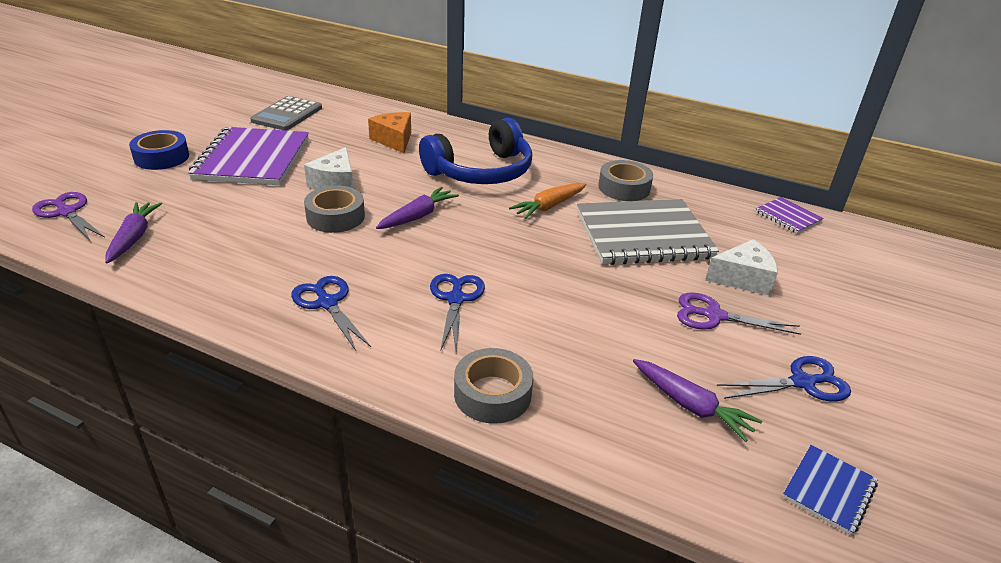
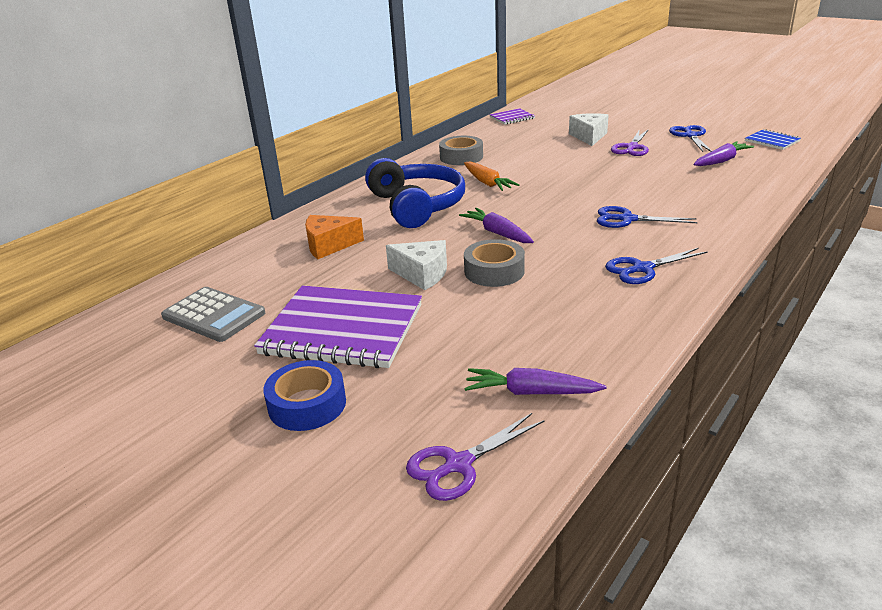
camera: 75 degrees left, 5 degrees down
(492, 394) = (733, 210): grey tape -> none
(643, 235) = (534, 157): grey notebook -> none

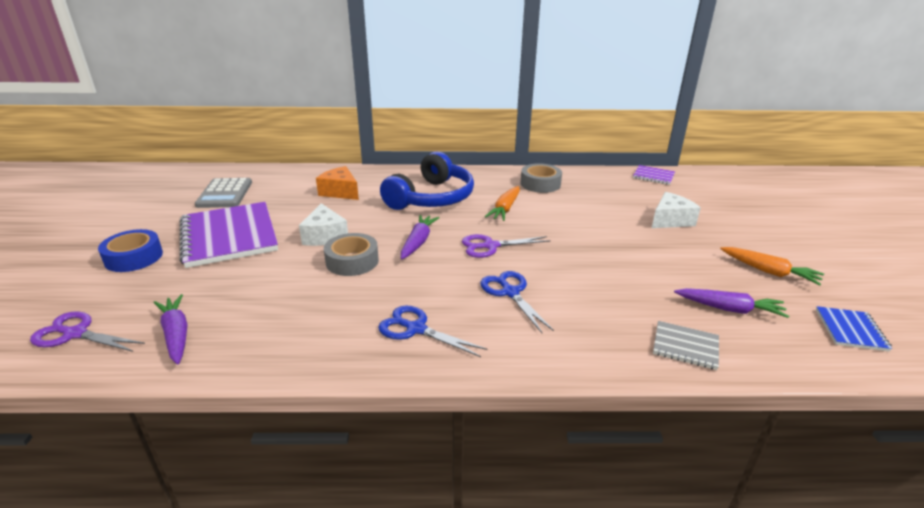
camera: 50 degrees right, 0 degrees up
(632, 147) = (680, 248): purple scissors -> purple scissors (490, 246)
(690, 136) = (769, 271): blue scissors -> orange carrot
(750, 187) = (685, 346): none -> grey notebook

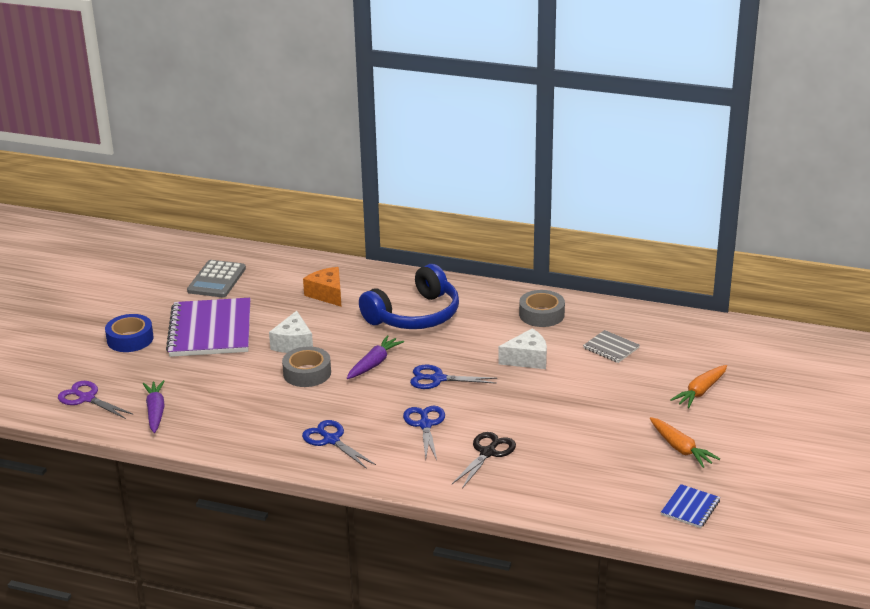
camera: 20 degrees right, 0 degrees up
(490, 246) = (437, 379): purple scissors -> blue scissors
(505, 209) = (480, 340): orange carrot -> orange carrot (700, 392)
(598, 310) = (488, 452): none -> black scissors
(653, 176) = (681, 323): purple notebook -> none
(670, 220) = (641, 381): white cheese -> white cheese (527, 359)
(685, 346) = (533, 492): grey notebook -> grey notebook (611, 348)
(729, 309) = (603, 472): purple carrot -> none

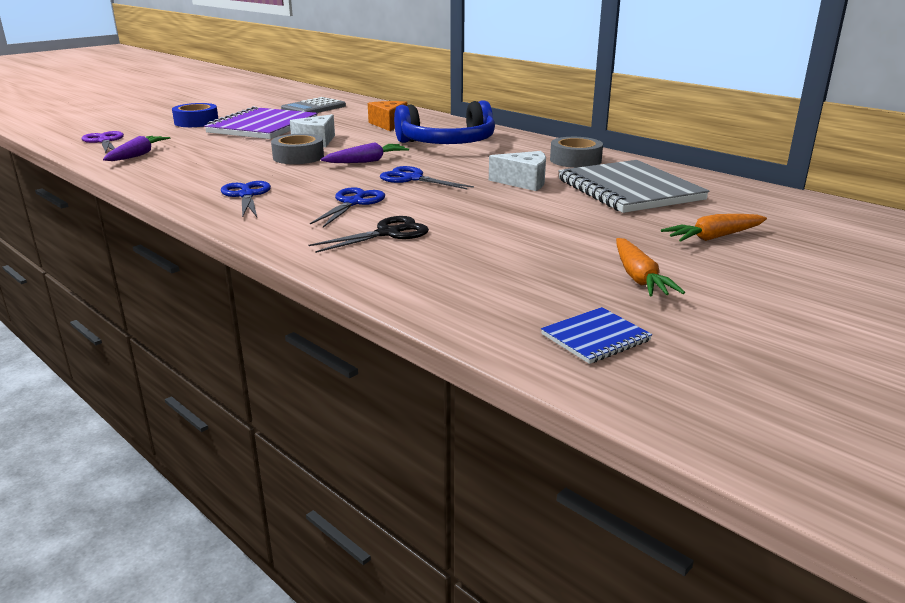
camera: 25 degrees right, 5 degrees down
(611, 348) = (629, 190): grey notebook -> grey notebook, size x2.17

